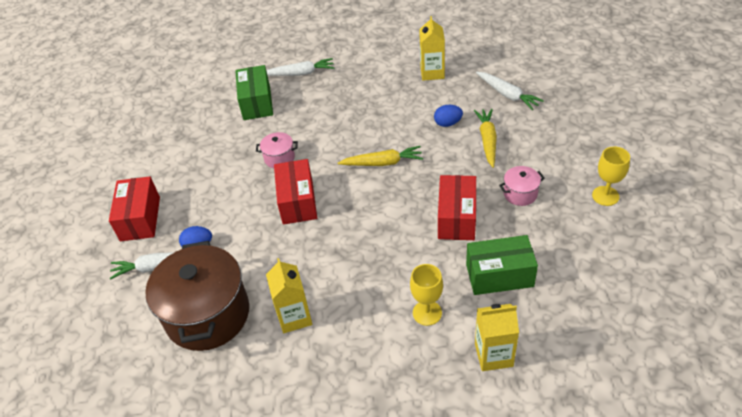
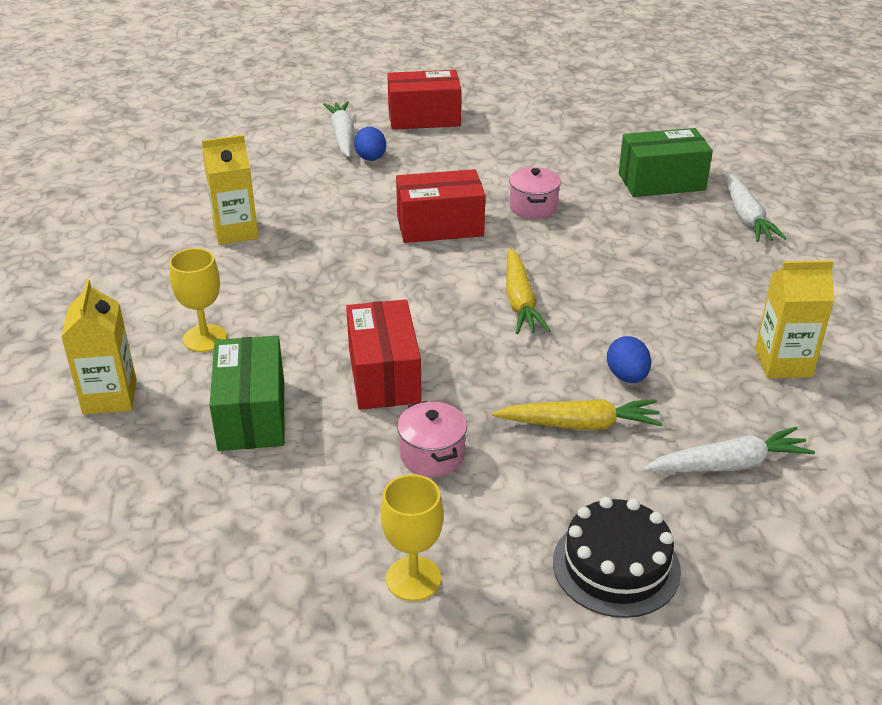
camera: 85 degrees right, 10 degrees down
(208, 315) = (259, 173): brown pot -> none
(456, 218) = (384, 375): red box -> red box turned 75 degrees clockwise
(507, 95) = (728, 464): white carrot -> white carrot turned 150 degrees counterclockwise
(578, 131) = (616, 566): none -> black cake

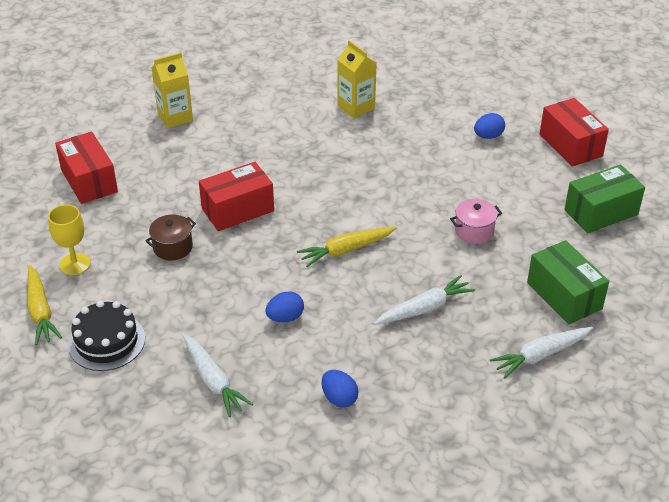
camera: 70 degrees right, 5 degrees up
(205, 338) = (240, 132): yellow goblet -> none
(252, 414) = (181, 170): green box -> green box (601, 212)
(342, 136) = (511, 114): white carrot -> white carrot (424, 308)
(432, 455) = (173, 247): pink pot -> brown pot
(440, 226) = (418, 191): red box -> red box (89, 181)
(580, 424) = (225, 304): yellow carrot -> yellow carrot (40, 311)
(783, 363) = (339, 398): yellow carton -> blue egg

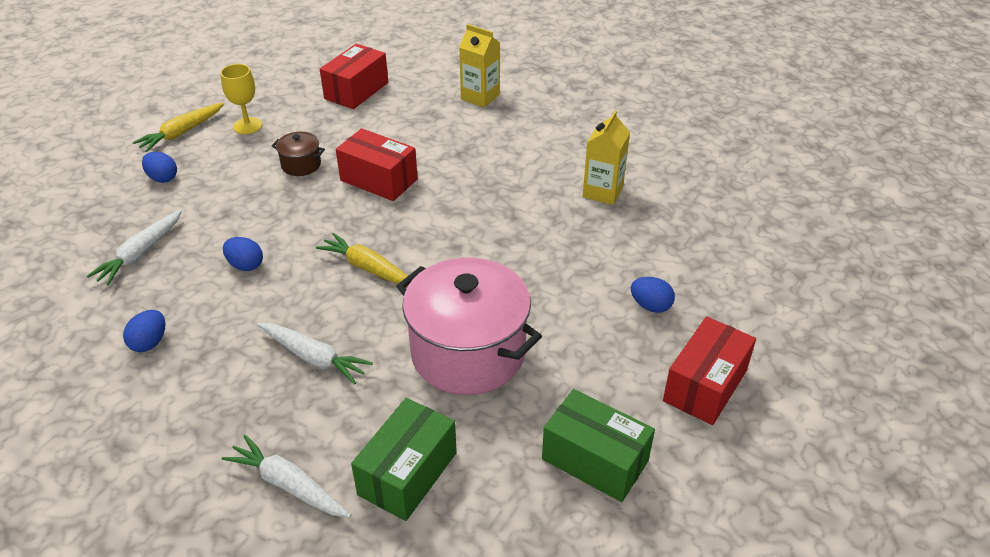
camera: 60 degrees right, 0 degrees up
(106, 341) = (162, 178): black cake -> blue egg
(474, 231) = (468, 353): pink pot -> pink pot, size x2.29

